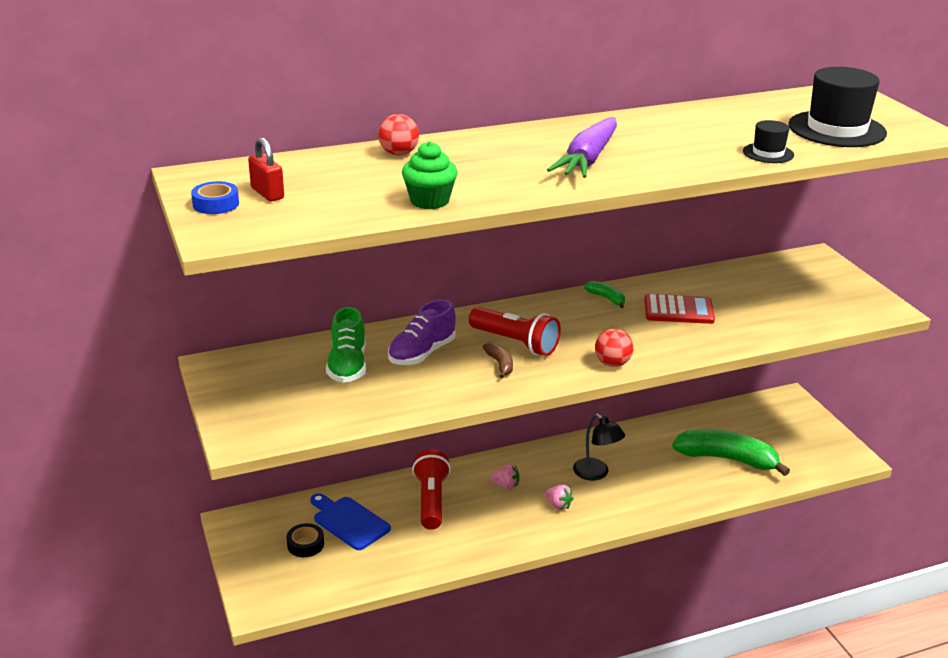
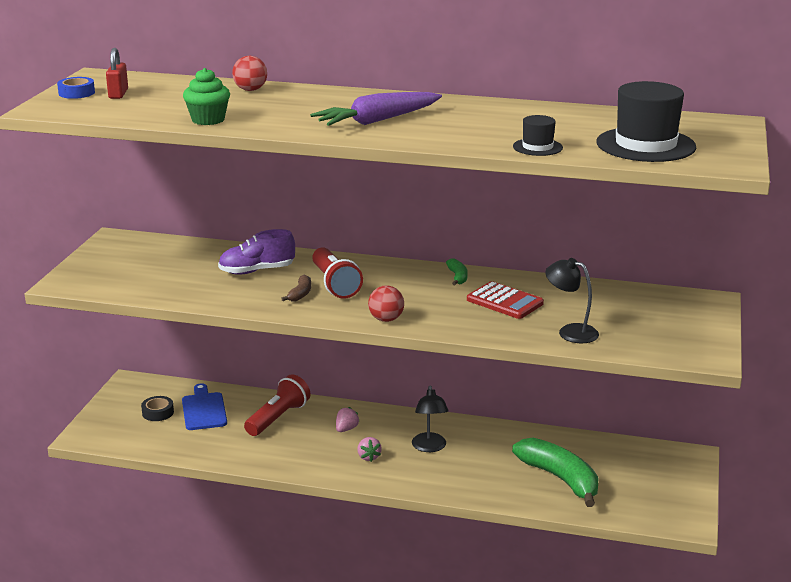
camera: 35 degrees right, 5 degrees down
(348, 366) = (195, 263): green shoe -> none
(506, 485) = (346, 429): pink strawberry -> pink strawberry turned 105 degrees counterclockwise
(767, 322) = (570, 332): none -> black lamp

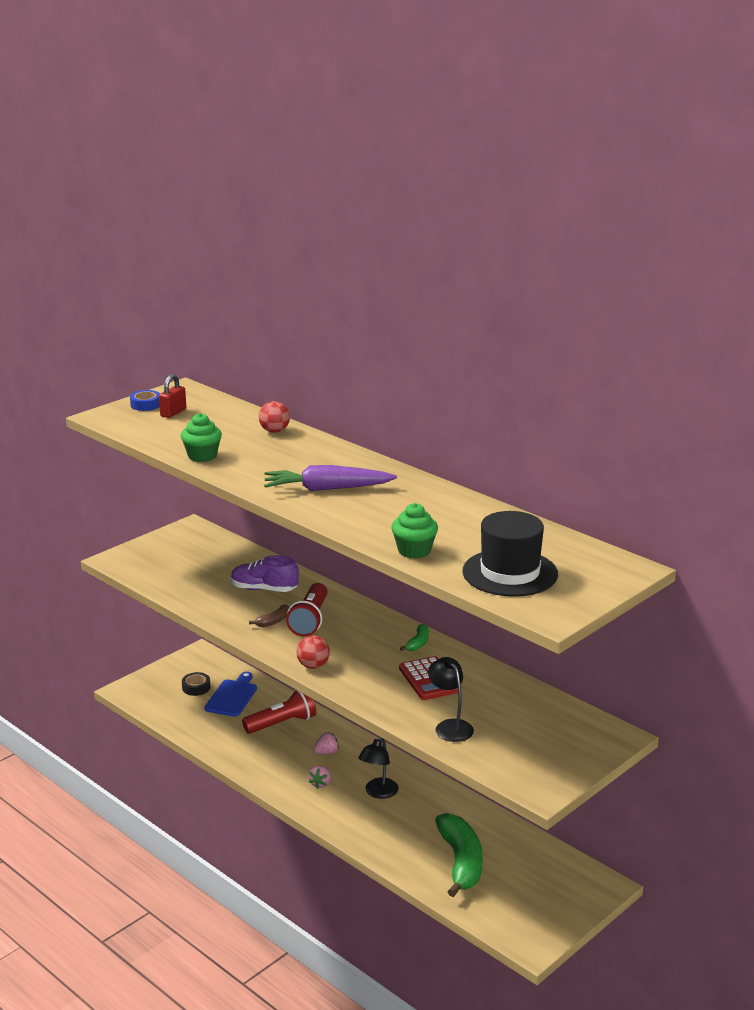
camera: 30 degrees right, 0 degrees up
(537, 147) = (414, 551): black hat -> green cupcake

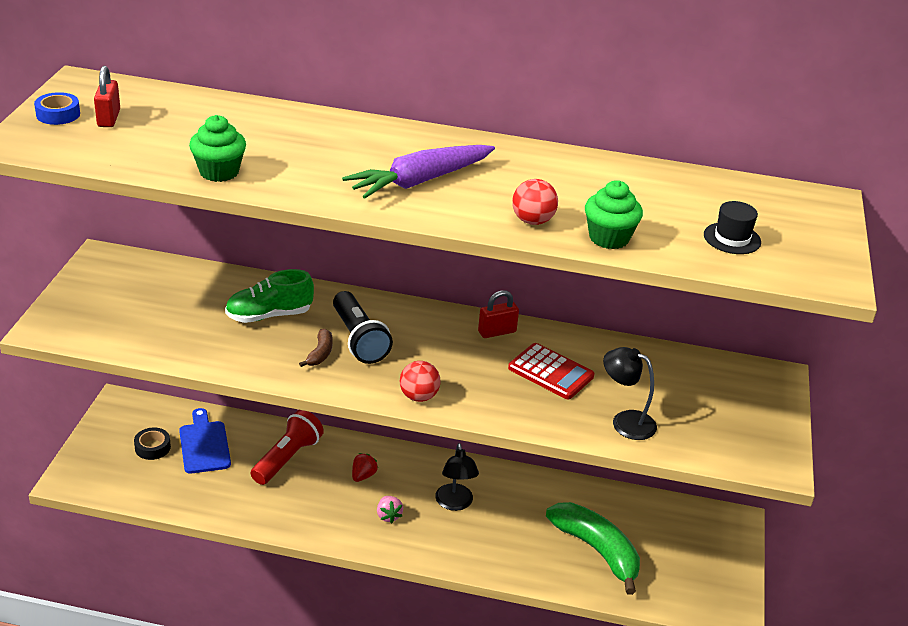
camera: 35 degrees left, 10 degrees up
(264, 589) = (269, 315): purple shoe -> green shoe
(274, 431) = (267, 117): red ball -> red ball (532, 221)
(310, 620) = (359, 339): red flashlight -> black flashlight
(326, 752) = (363, 476): pink strawberry -> red strawberry
(418, 643) = (497, 332): green banana -> red padlock
(510, 573) = (732, 238): black hat -> black hat, size x0.50

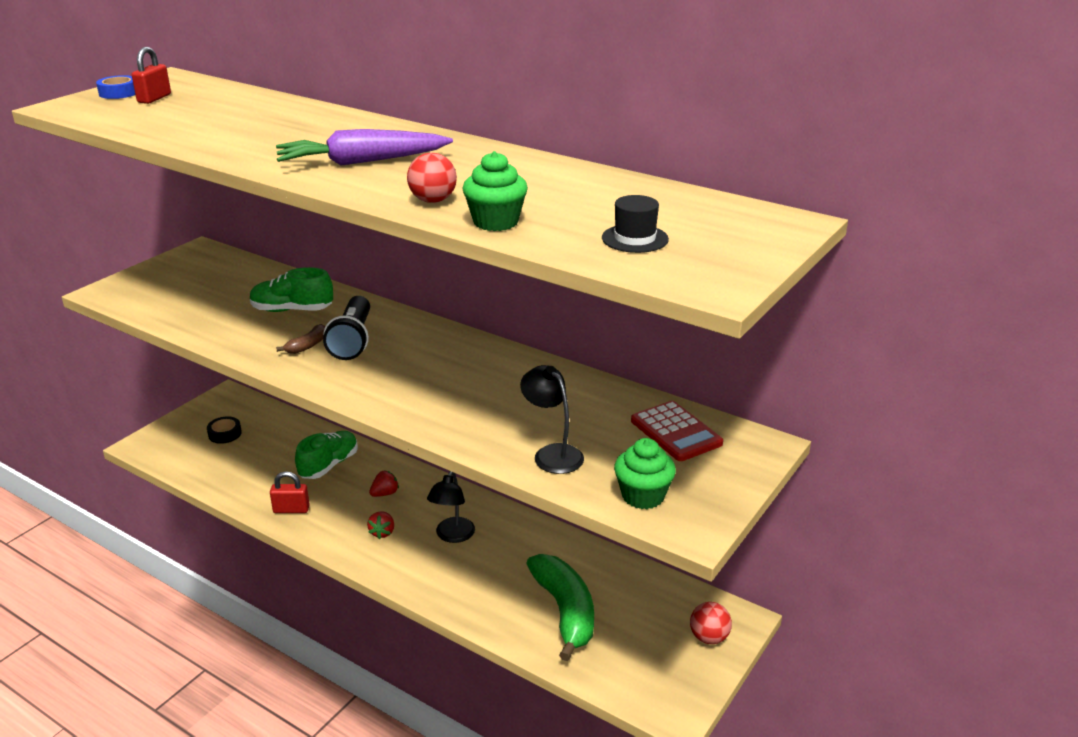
camera: 25 degrees right, 5 degrees down
(204, 445) = (268, 440): blue cutting board -> none
(219, 172) = (192, 138): green cupcake -> green cupcake (643, 496)
(287, 458) = (329, 465): red flashlight -> green shoe
(388, 516) = (382, 532): pink strawberry -> red strawberry
(419, 396) = (364, 394): red ball -> red ball (709, 637)
(497, 332) = (489, 355): red padlock -> red padlock (291, 509)
(551, 372) = (512, 397): red calculator -> red calculator (676, 432)

